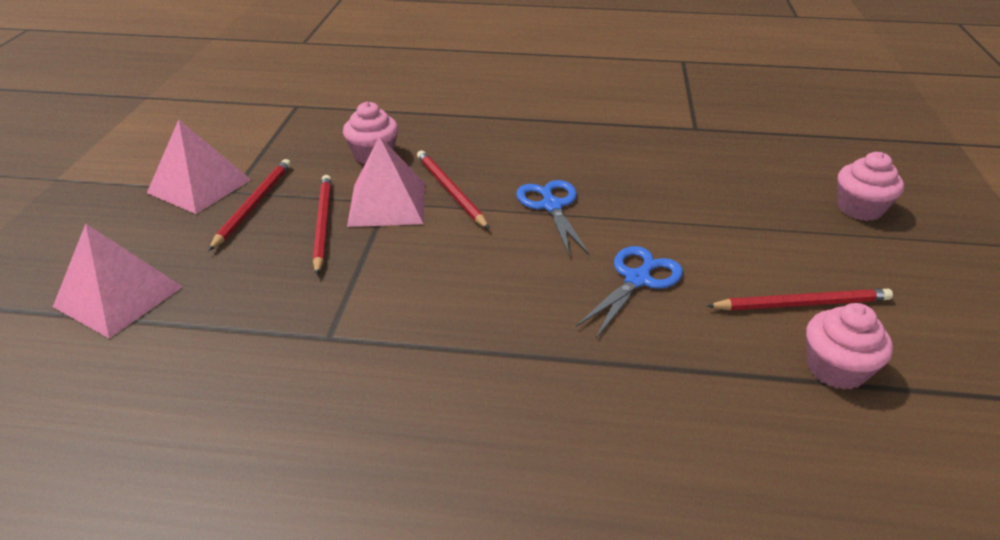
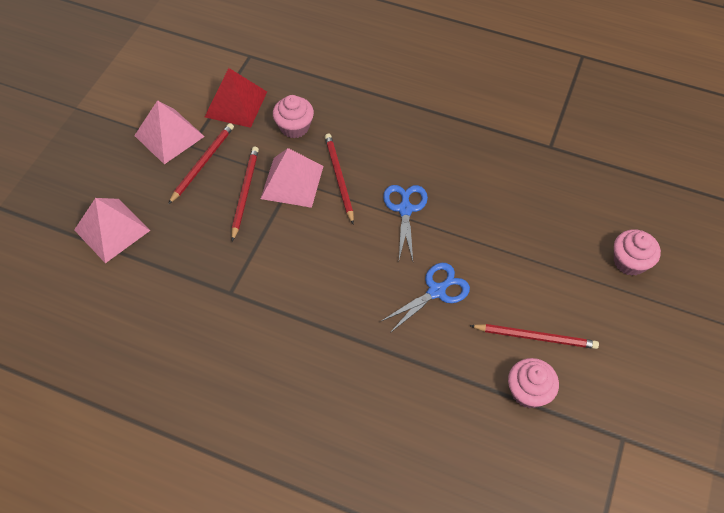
camera: 15 degrees right, 20 degrees up
(289, 146) = (236, 104): none -> red pyramid

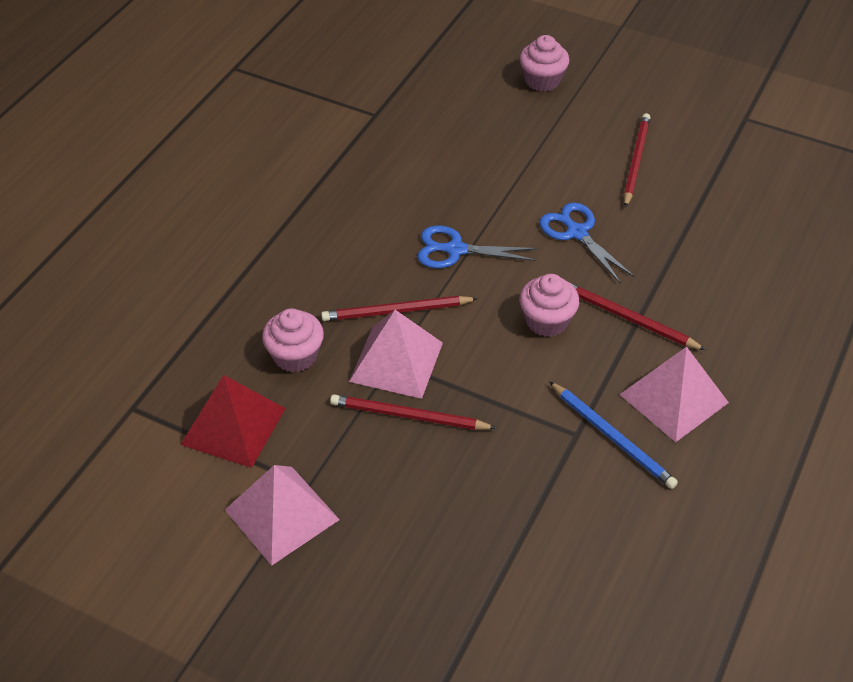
camera: 85 degrees left, 10 degrees down
(112, 230) = (461, 585): pink pyramid -> pink pyramid (674, 398)
(203, 163) = (345, 468): red pencil -> red pencil (628, 318)
(227, 316) = (612, 437): none -> blue pencil
(528, 391) = (700, 175): pink cupcake -> pink cupcake (547, 321)

